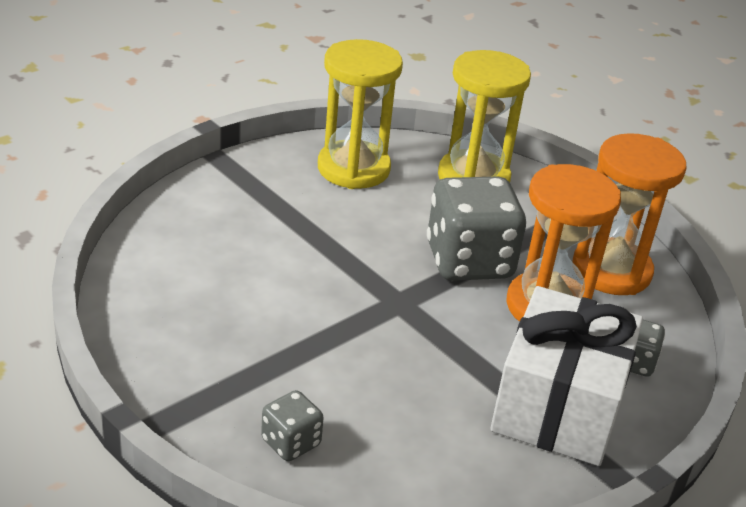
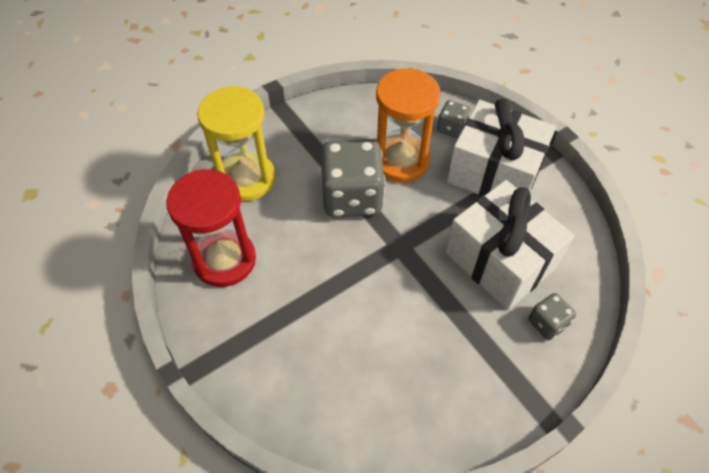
camera: 80 degrees left, 20 degrees up
(353, 169) = (225, 260): yellow hourglass -> red hourglass
(392, 400) = (500, 260): none -> white gift
(611, 270) = (362, 120): orange hourglass -> none

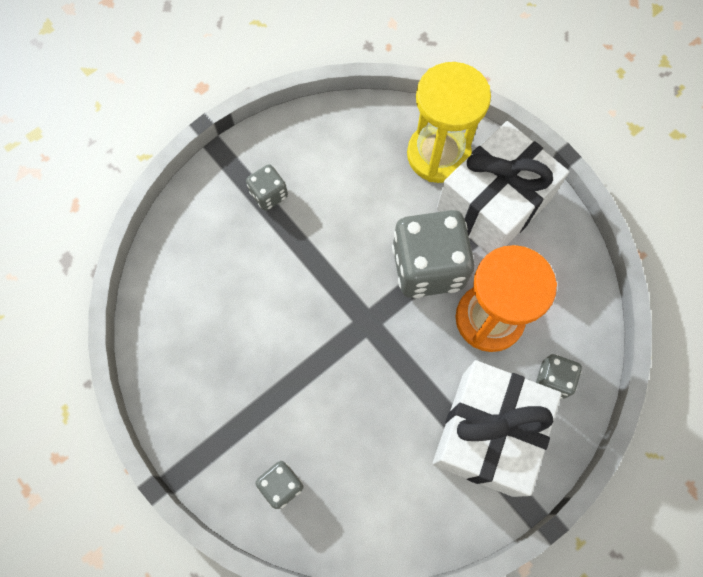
camera: 85 degrees right, 15 degrees up
(225, 260) = (333, 152): red hourglass -> none
(260, 320) = (269, 194): none -> grey dice
(500, 260) = (358, 435): white gift -> white gift (493, 204)

